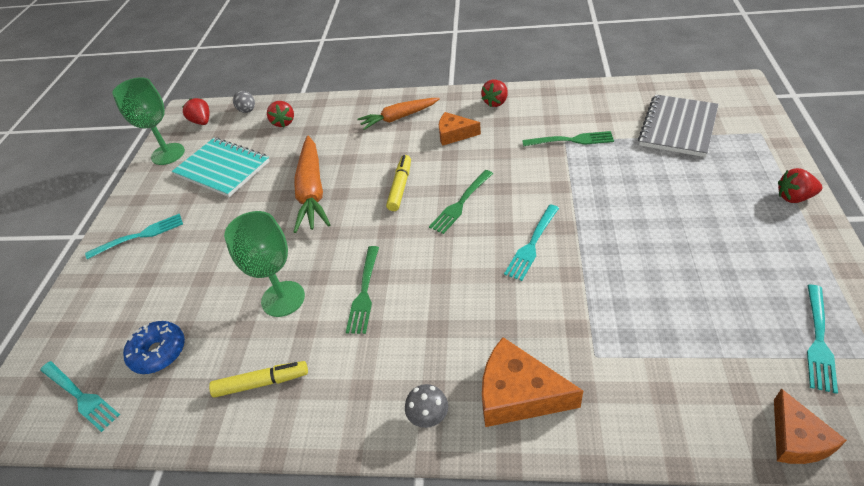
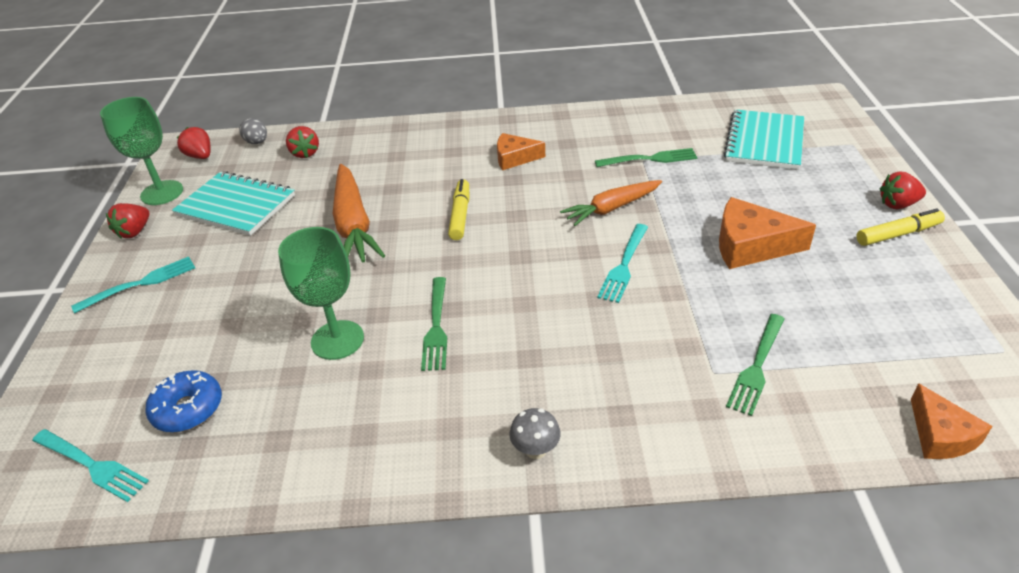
camera: 10 degrees left, 5 degrees down
(261, 383) = (326, 431): yellow marker -> yellow marker (898, 234)
(398, 118) = (446, 143): orange carrot -> orange carrot (611, 208)
(460, 203) = (534, 228): green fork -> green fork (756, 367)
(496, 102) = (557, 124): red strawberry -> red strawberry (135, 232)
(518, 394) = (634, 417): orange cheese -> orange cheese (750, 245)
(678, 127) = (764, 142): grey notebook -> turquoise notebook
(818, 341) = (946, 340): turquoise fork -> none

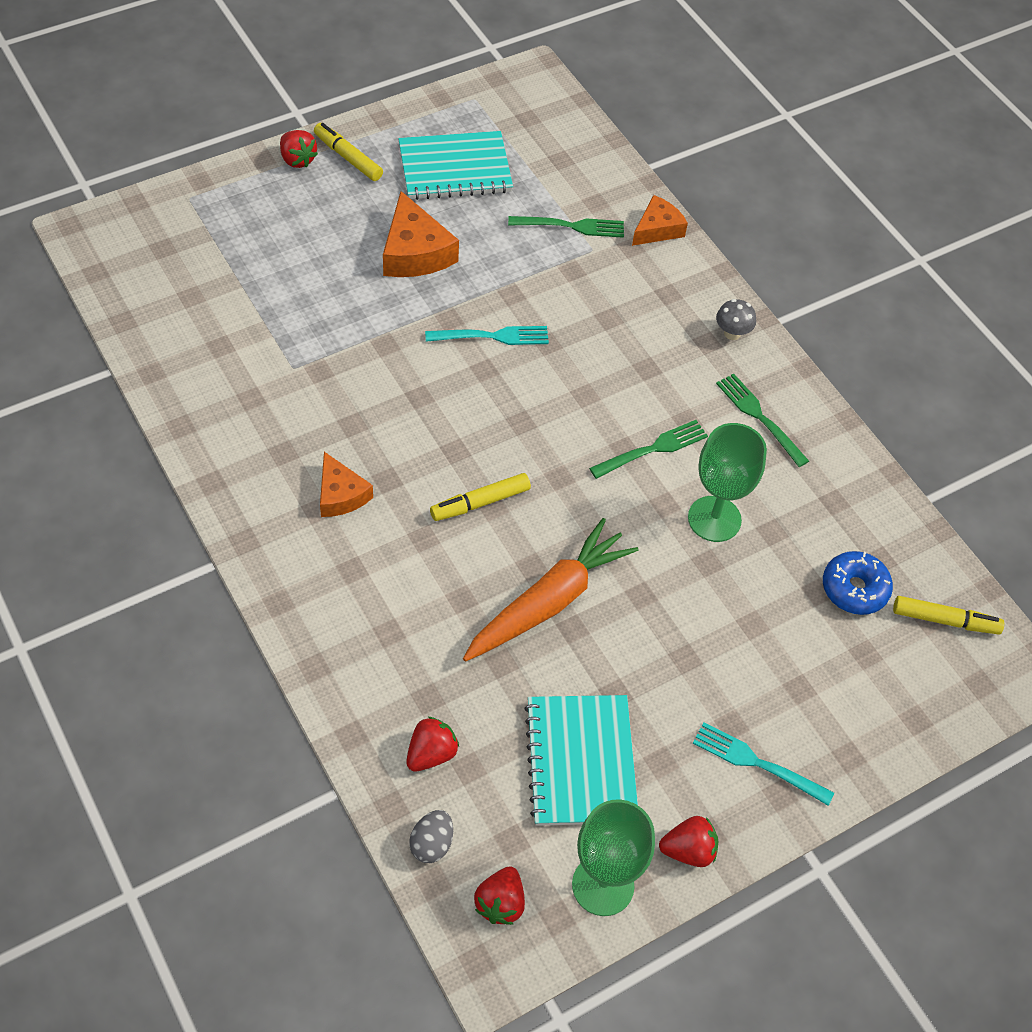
camera: 125 degrees left, 15 degrees up
(92, 465) = (944, 620): turquoise fork -> yellow marker
(611, 208) = (403, 370): orange carrot -> none
(650, 159) = (289, 361): green fork -> green fork (759, 417)
(764, 142) = (211, 269): turquoise notebook -> turquoise notebook (455, 168)
(940, 435) = (580, 129): orange cheese -> orange cheese (657, 229)

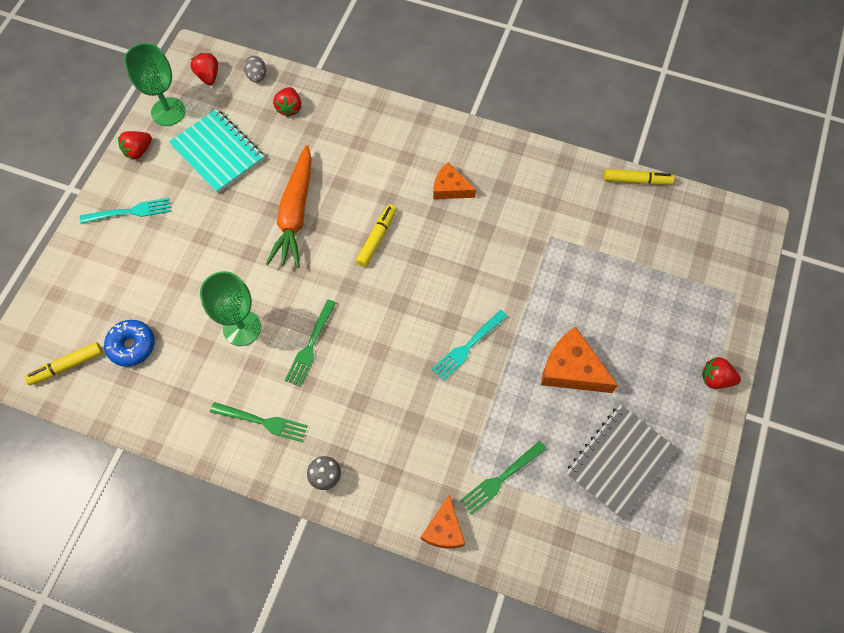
camera: 145 degrees right, 10 degrees up
(348, 158) = (690, 409): yellow marker -> yellow marker (636, 180)
(455, 168) = (620, 462): turquoise notebook -> grey notebook

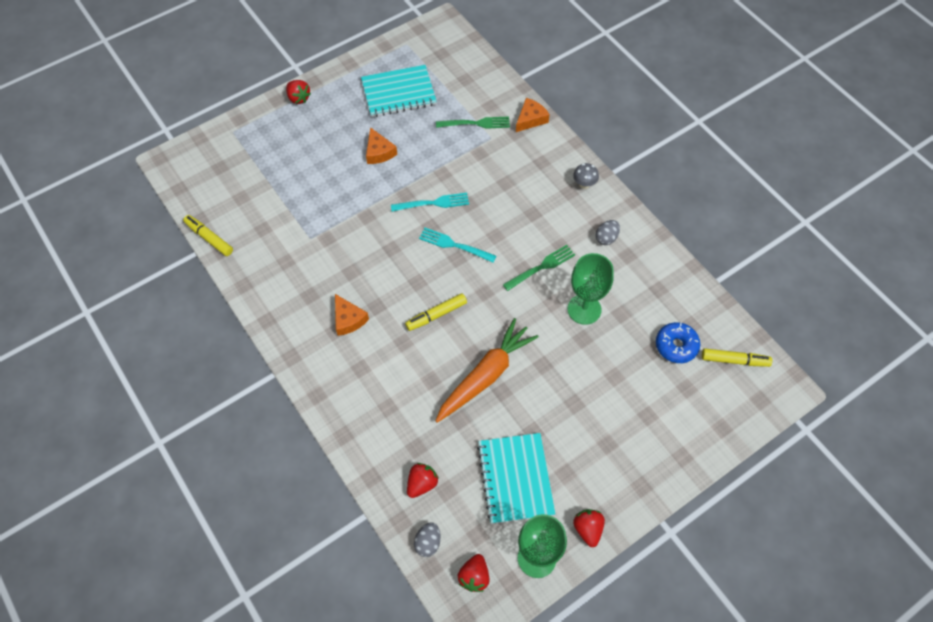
camera: 145 degrees left, 5 degrees down
(130, 211) = (625, 467): turquoise fork -> turquoise fork (454, 245)
(138, 151) = (587, 529): red strawberry -> red strawberry turned 90 degrees counterclockwise
(263, 422) = (606, 238): green fork -> grey egg
(571, 369) = (379, 152): orange cheese -> orange cheese, size x0.65
(620, 462) = (398, 93): grey notebook -> turquoise notebook

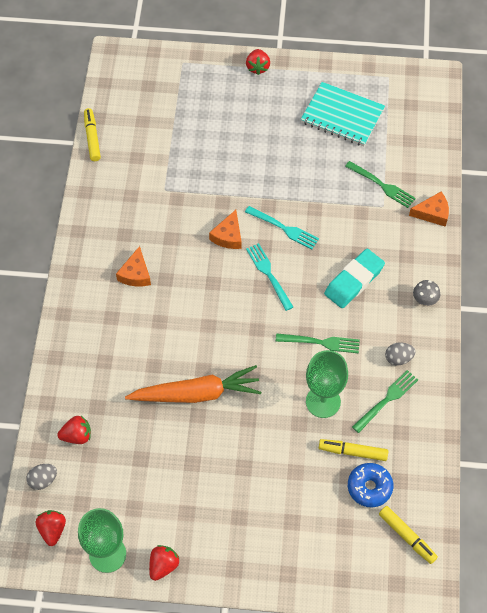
camera: 40 degrees right, 0 degrees up
(379, 152) = (280, 156): orange cheese -> orange cheese (228, 236)
(436, 315) = (203, 319): yellow marker -> yellow marker (353, 452)
(474, 576) = (52, 530): red strawberry -> red strawberry turned 120 degrees clockwise
(515, 479) = (146, 486): turquoise notebook -> none
(522, 205) = (354, 281): none -> turquoise eraser
(627, 273) = (387, 399): none -> green fork

